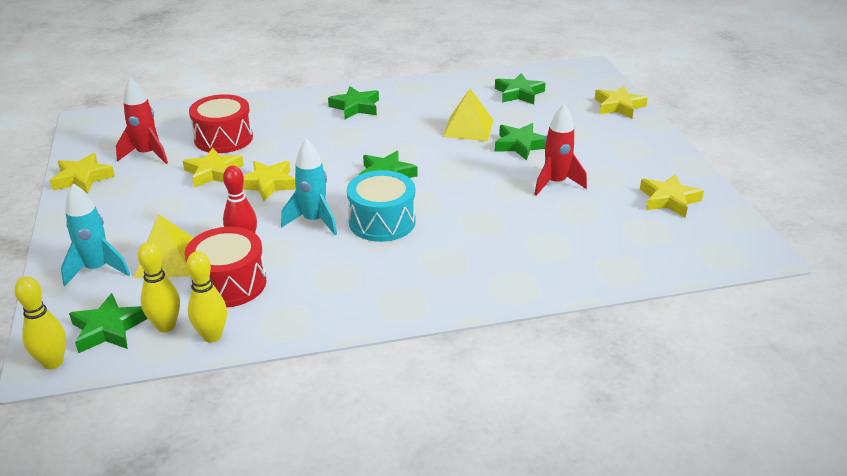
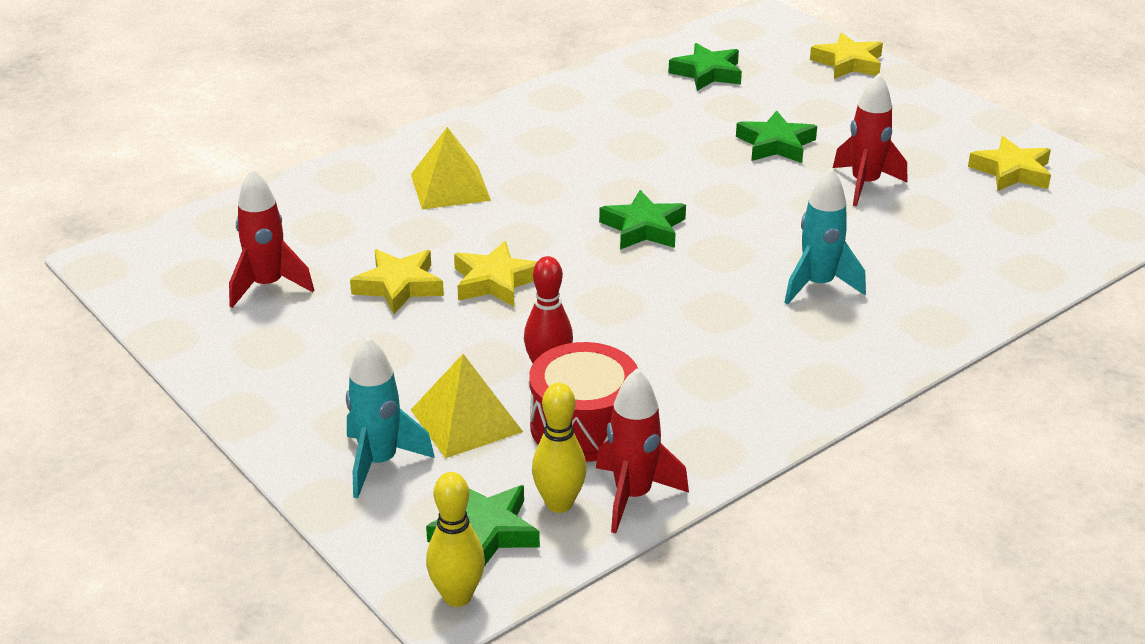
camera: 25 degrees left, 0 degrees up
(82, 178) = (206, 346): yellow star -> none
(212, 336) = (633, 496): yellow bowling pin -> red rocket
(223, 138) = (359, 234): red drum -> none
(314, 221) = (610, 314): turquoise rocket -> turquoise rocket (818, 285)
(355, 107) = (504, 143): green star -> none
(382, 221) = (699, 291): turquoise drum -> none
(468, 128) = (687, 137): yellow pyramid -> yellow pyramid (450, 187)

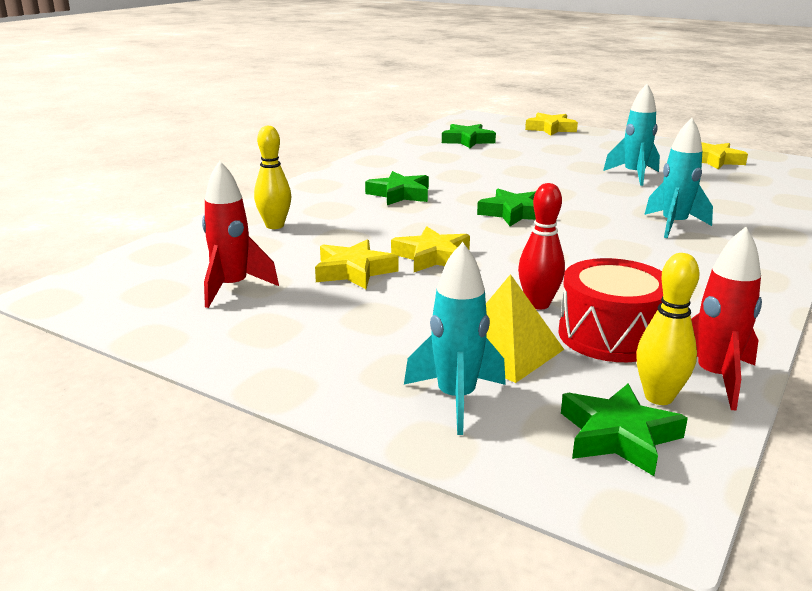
camera: 20 degrees left, 10 degrees down
(450, 187) = (341, 210): yellow pyramid -> none
(457, 596) = (657, 504): yellow bowling pin -> yellow bowling pin (274, 226)
(775, 144) = (552, 165): green star -> green star (399, 194)
(865, 184) = (634, 175): red rocket -> turquoise rocket

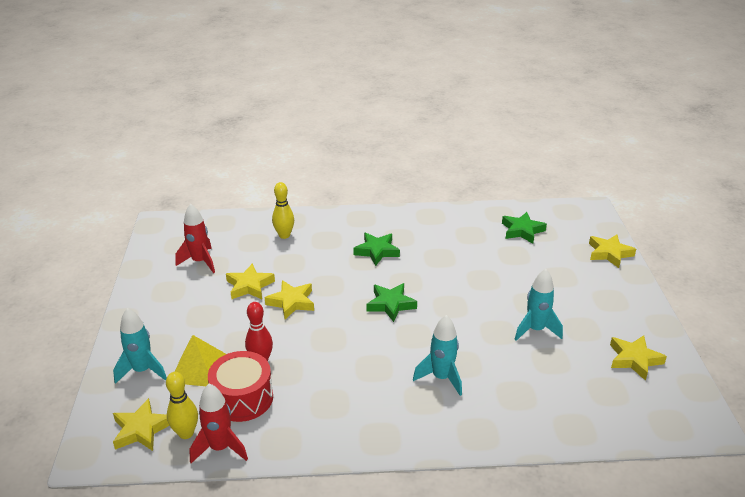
camera: 55 degrees right, 10 degrees up
(618, 436) = (141, 429): green star -> yellow star

